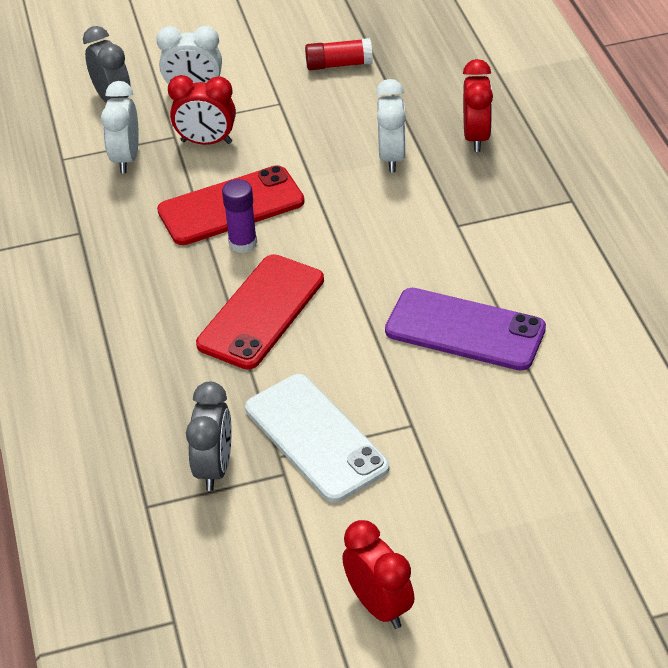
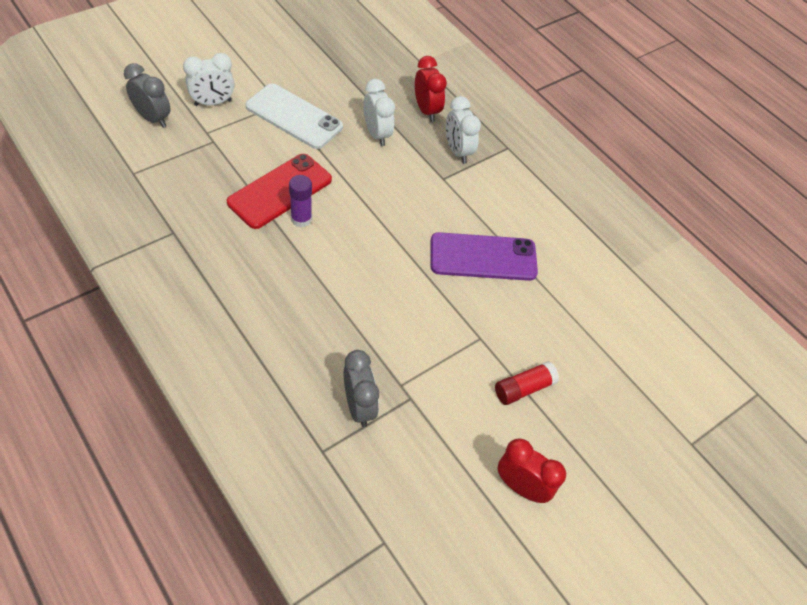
camera: 30 degrees left, 10 degrees up
(126, 158) = (184, 165): white clock -> white clock (458, 151)
(206, 142) = (239, 142): red clock -> none
(261, 312) = (338, 271): red phone -> none
(316, 438) = (420, 364): white phone -> white phone (294, 116)
(339, 64) = (309, 68): red glue stick -> red glue stick (524, 388)

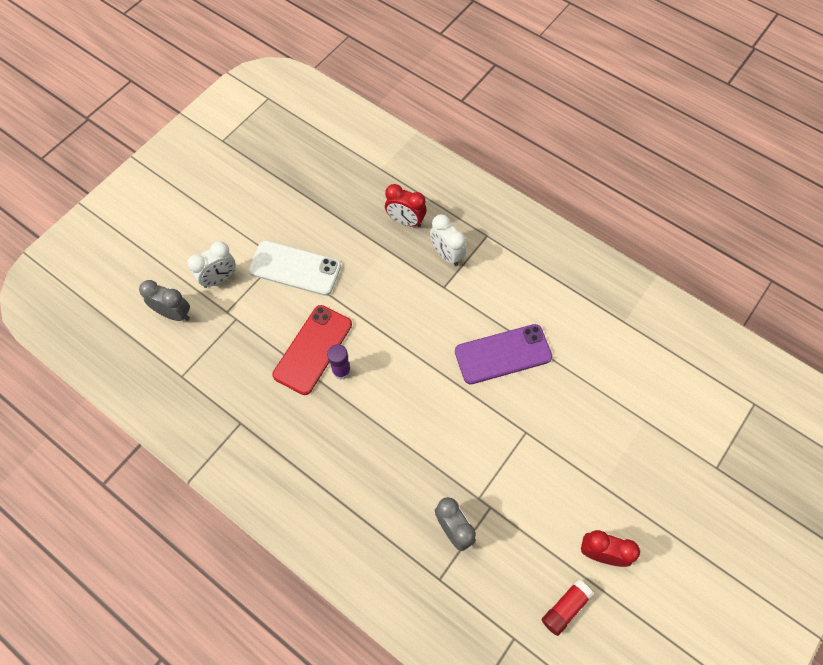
camera: 10 degrees left, 10 degrees up
(377, 134) = (372, 261): white clock -> none
(426, 110) = (405, 221): red clock -> red clock turned 150 degrees clockwise
(524, 388) = (575, 466): red glue stick -> red glue stick (565, 608)

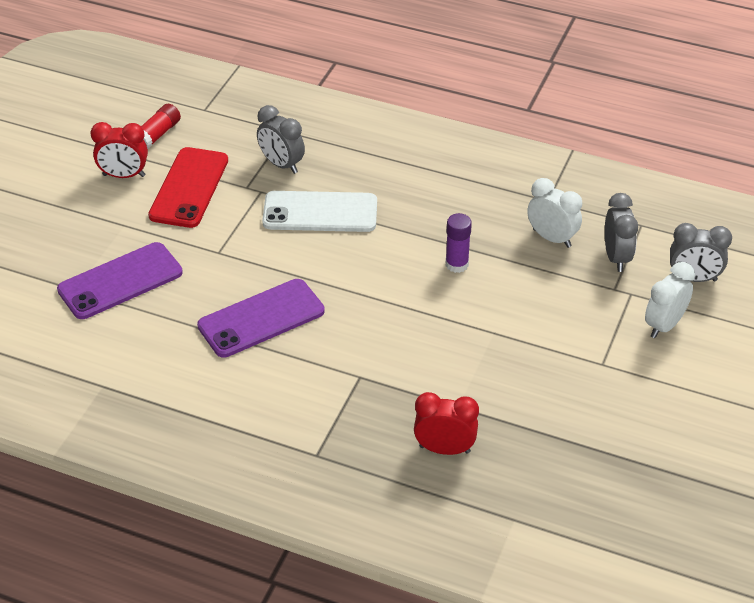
camera: 165 degrees right, 20 degrees down
(218, 347) = (616, 257): none -> grey clock
(295, 268) = (572, 357): white phone -> white phone (320, 212)
(313, 349) = (501, 277): red phone -> red phone (189, 188)
(446, 254) = (368, 417): white clock -> white clock (551, 238)
(608, 419) = (120, 281): none -> purple phone

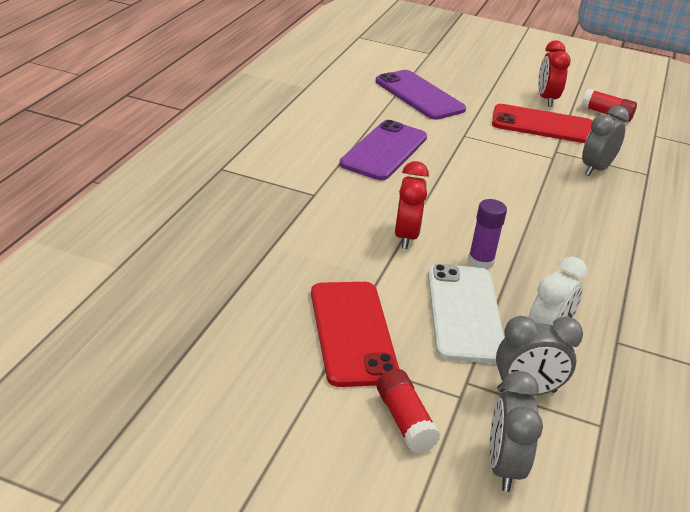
camera: 85 degrees right, 10 degrees down
(261, 319) = (384, 151): purple phone -> purple phone turned 60 degrees clockwise
(320, 212) = (534, 186): white phone -> white phone (464, 313)
(444, 449) = (216, 233): red clock -> red clock (406, 236)
(573, 351) = (353, 333): none -> red phone
(664, 325) = (404, 421): white clock -> red glue stick

